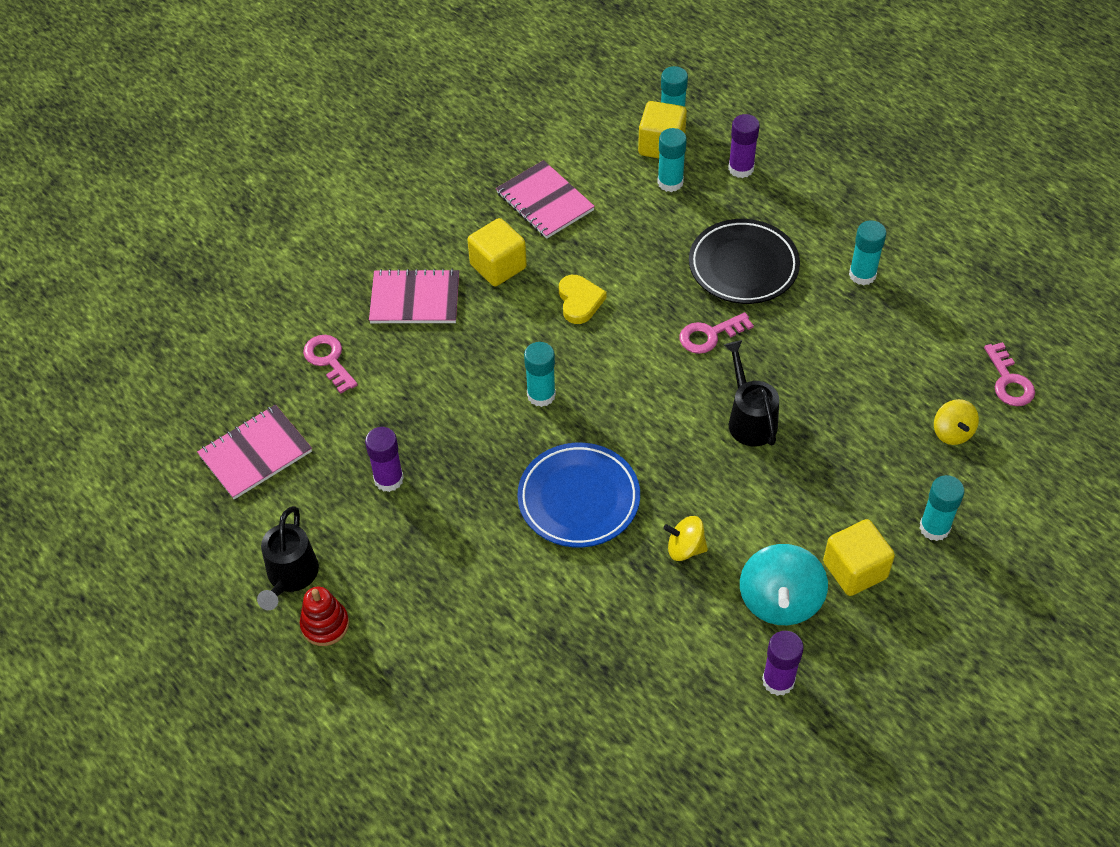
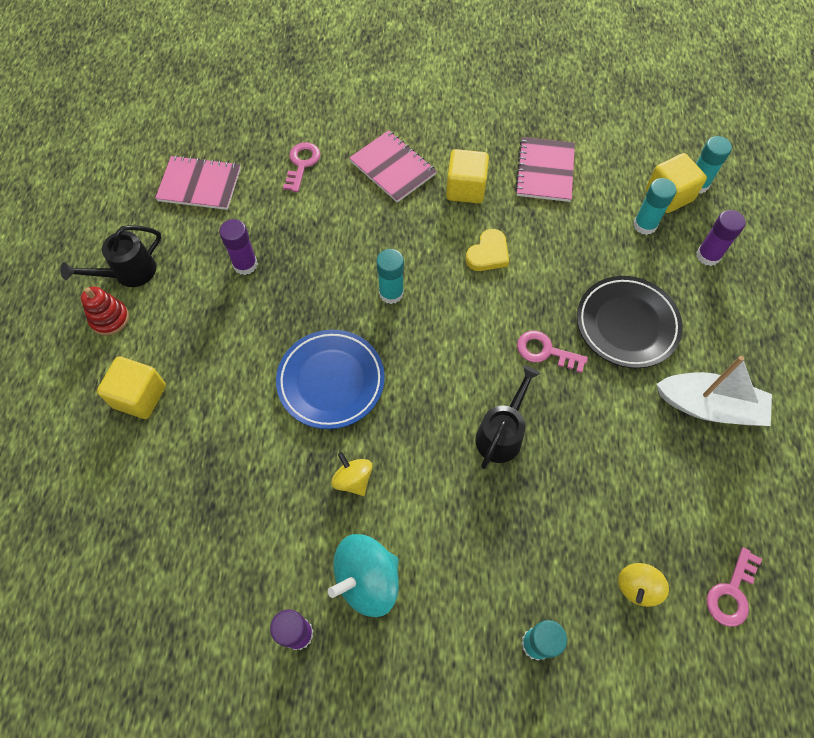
camera: 45 degrees right, 10 degrees up
(855, 570) = (442, 613): yellow cube -> yellow cube (139, 396)
(862, 275) = (709, 406): turquoise glue stick -> white boat

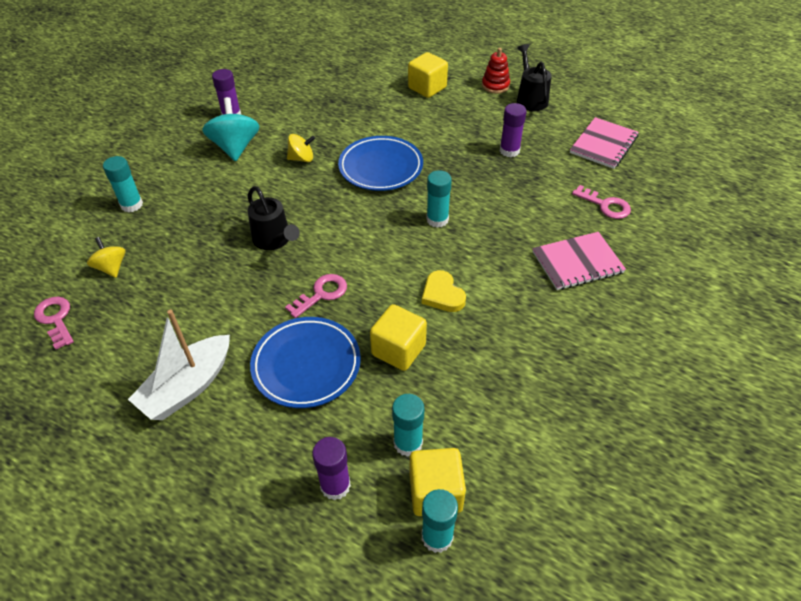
camera: 115 degrees right, 15 degrees down
(465, 189) = (528, 307): yellow cube -> yellow cube (398, 350)
(545, 171) = (524, 383): pink notebook -> none
(626, 324) = (306, 365): black plate -> blue plate

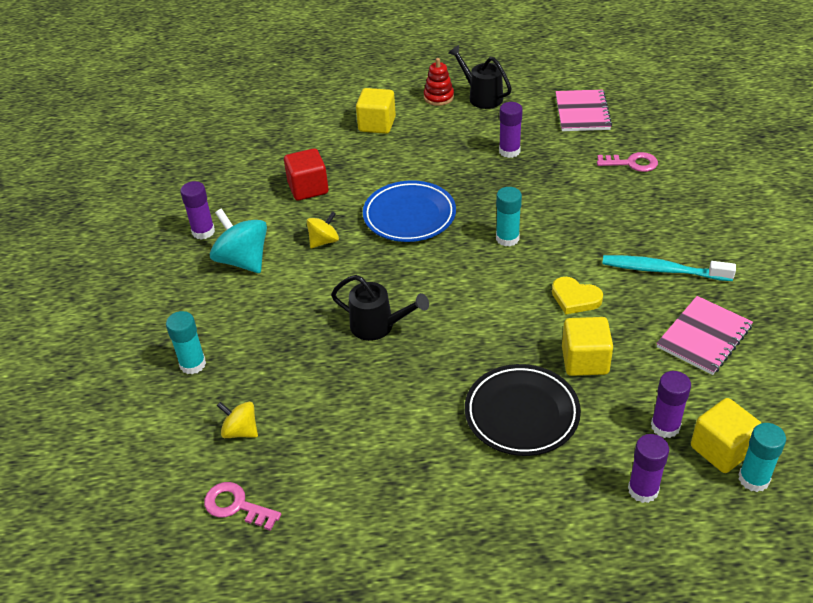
camera: 30 degrees left, 5 degrees down
(188, 387) = (436, 489): white boat -> none
(306, 365) = (521, 414): blue plate -> black plate
(321, 294) = (472, 350): pink key -> none
(330, 115) = (308, 188): none -> red cube
(408, 443) = (665, 426): turquoise glue stick -> purple glue stick
(541, 309) = (662, 270): none -> turquoise toothbrush
(577, 262) = (655, 220): pink notebook -> pink notebook (704, 337)

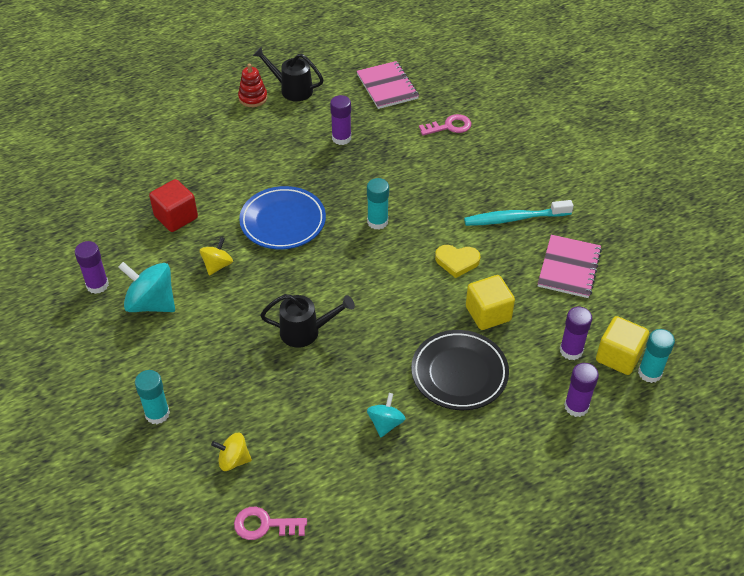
camera: 25 degrees left, 5 degrees up
(377, 124) = (208, 138): yellow cube -> none
(414, 442) = (385, 423): none -> turquoise spinning top

